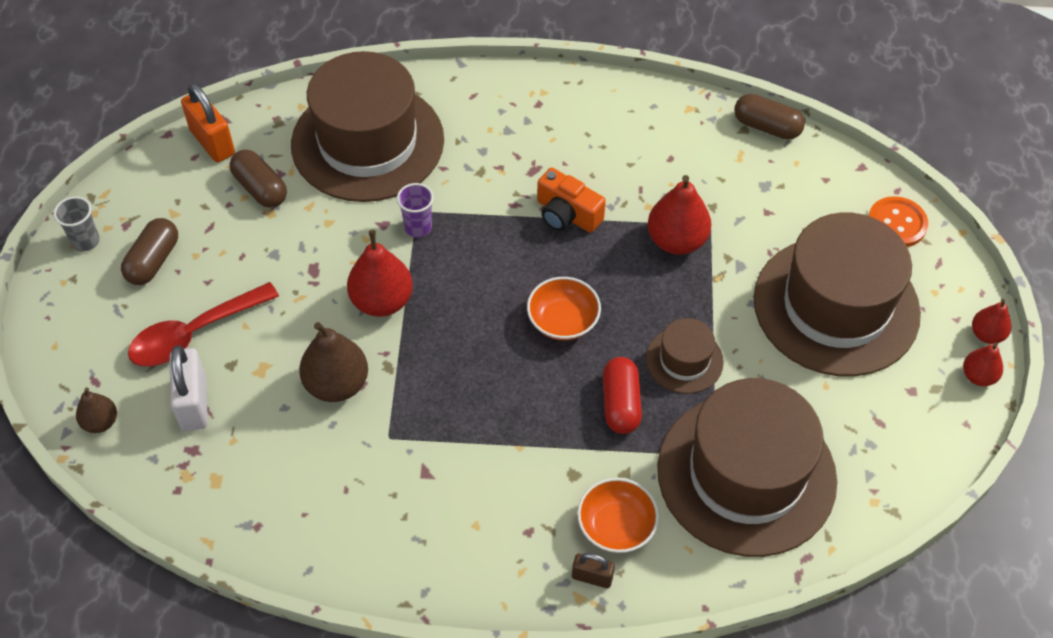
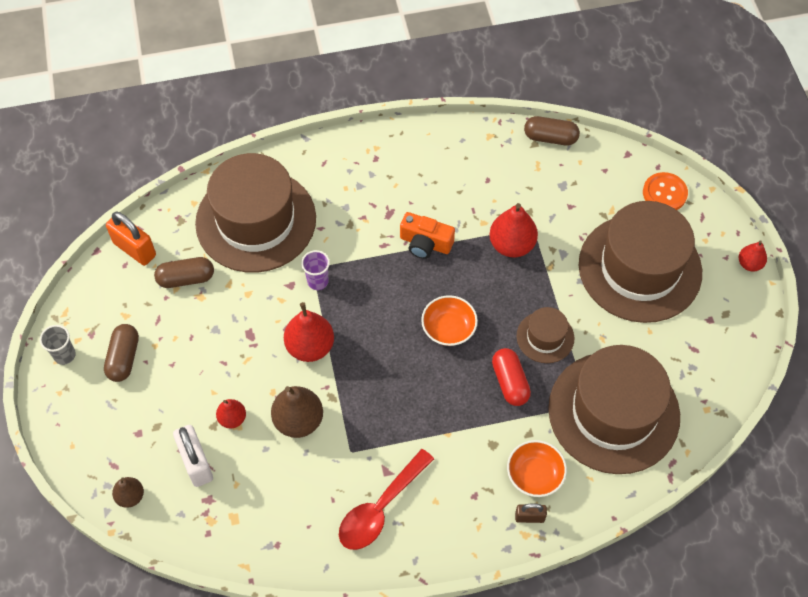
camera: 15 degrees left, 5 degrees up
(194, 334) = (176, 408): red spoon -> red spoon (380, 508)
(260, 188) = (186, 278): brown capsule -> brown capsule turned 45 degrees counterclockwise
(978, 376) = (752, 297): red pear -> red pear (232, 418)

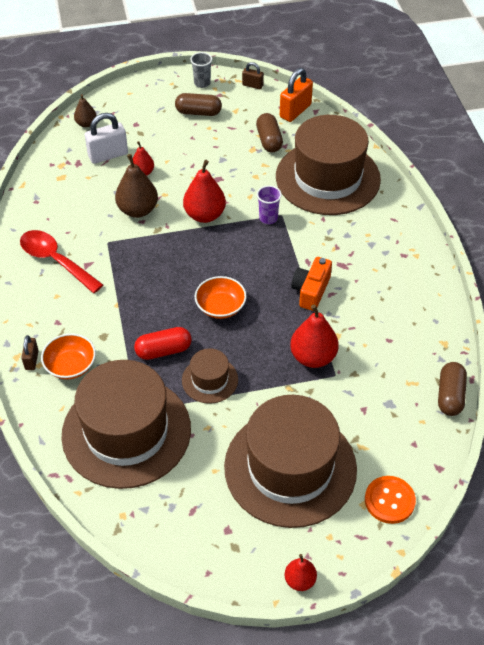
camera: 90 degrees right, 10 degrees down
(78, 295) = (252, 85): none -> brown padlock

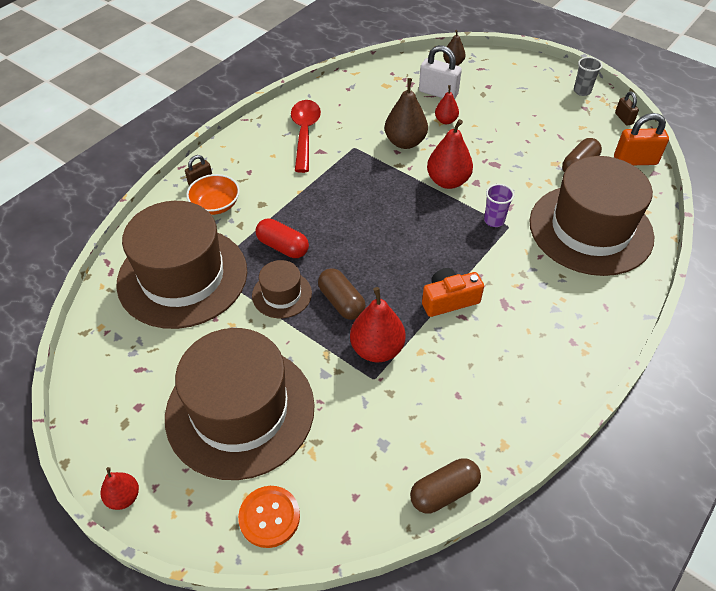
camera: 50 degrees right, 0 degrees up
(198, 112) = (548, 109): brown capsule -> brown capsule (341, 302)
(220, 307) = (364, 252): orange bowl -> none

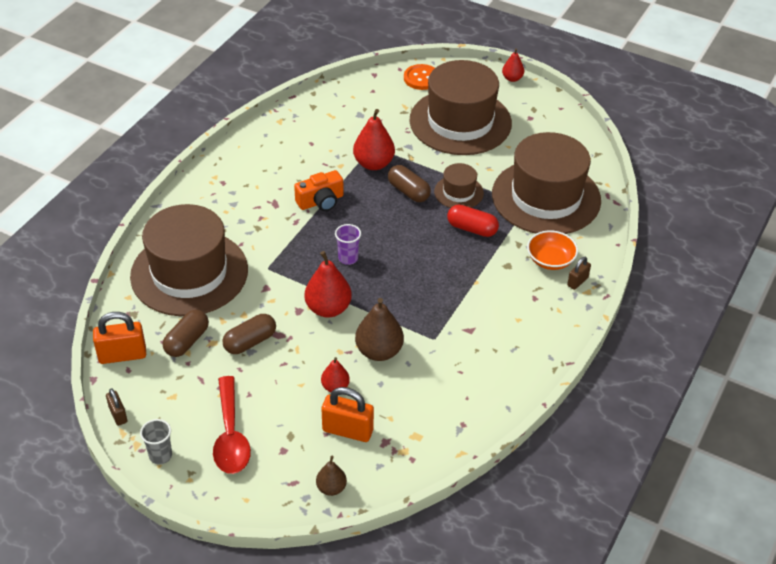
camera: 170 degrees right, 5 degrees down
(305, 133) = (494, 350): red spoon -> red spoon (231, 435)
(438, 93) = (347, 430): white padlock -> orange padlock
(444, 492) = (318, 97): brown capsule -> brown capsule (250, 342)
(494, 220) = (281, 272): purple cup -> purple cup (348, 258)

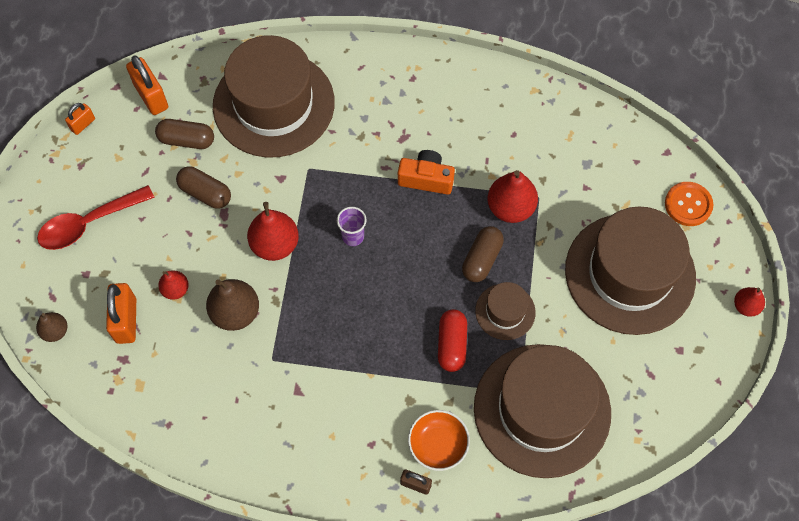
camera: 70 degrees right, 20 degrees up
(118, 415) = (83, 124): brown padlock -> orange padlock
(160, 455) = (49, 177): grey cup -> none
(321, 201) = (426, 179): orange camera -> orange camera turned 150 degrees clockwise

